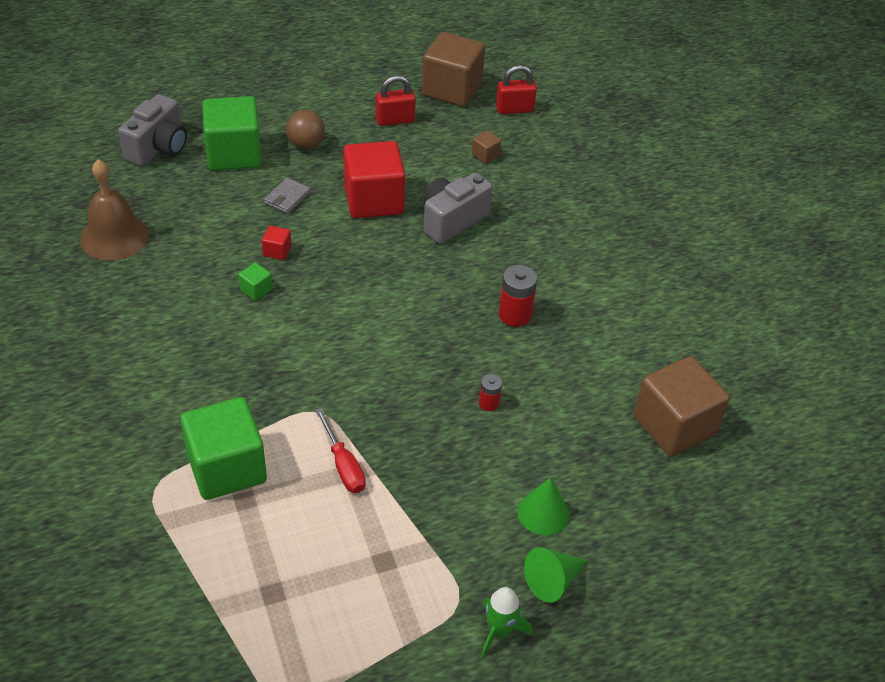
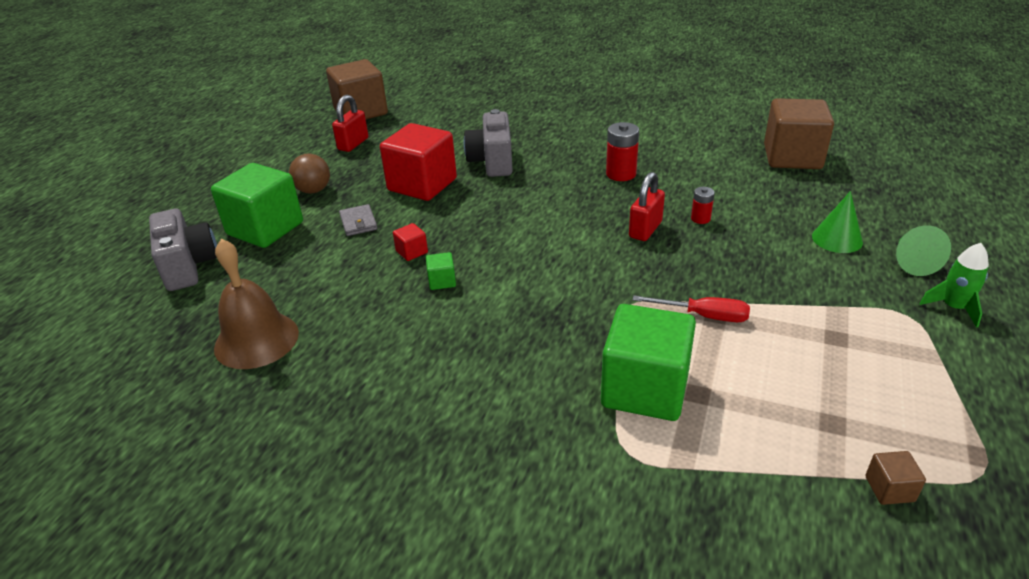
camera: 45 degrees left, 10 degrees down
(485, 155) = (446, 125): brown cube -> brown cube (889, 489)
(514, 109) = (419, 98): red padlock -> red padlock (645, 229)

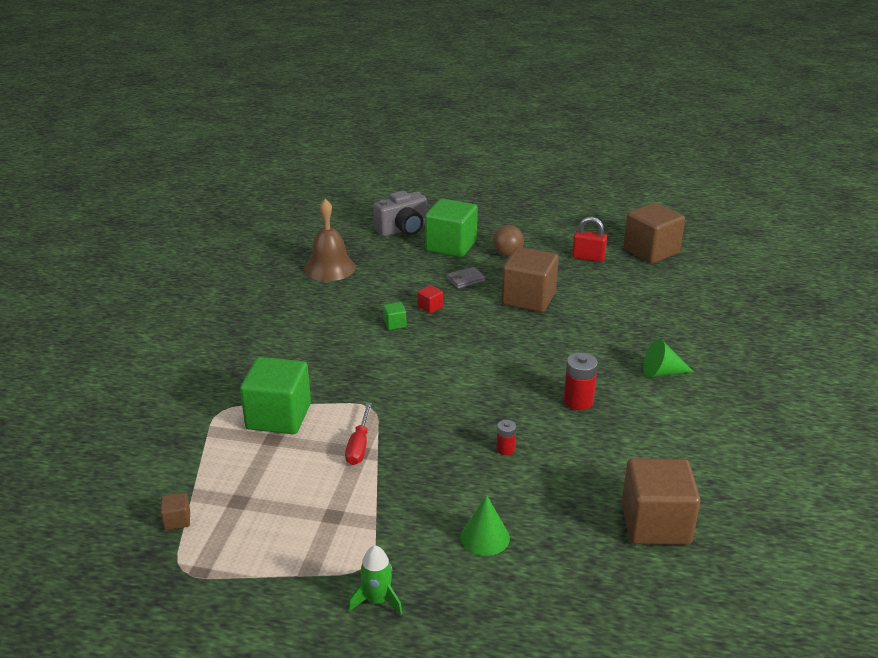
camera: 80 degrees right, 5 degrees down
(422, 185) = (528, 298): red cube -> brown cube
(492, 162) = (579, 328): grey camera -> none
(645, 229) = (480, 416): red padlock -> none
(912, 262) = (451, 586): green cone -> green cone (661, 372)

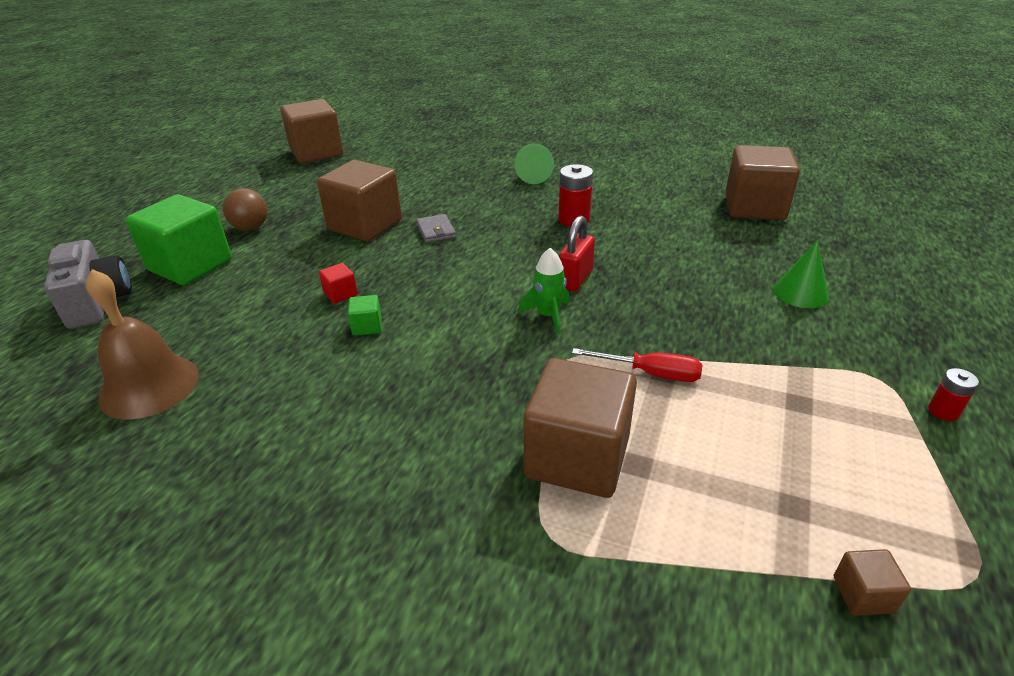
camera: 80 degrees left, 5 degrees up
(278, 416) = (577, 457): green cube -> brown cube
(377, 600) = (931, 372): green rocket -> green rocket (548, 315)
(465, 280) = (290, 262): grey wallet -> grey wallet (436, 231)
(505, 449) = (654, 267): red battery -> red battery (943, 411)
(588, 257) = (302, 183): red padlock -> red padlock (575, 279)

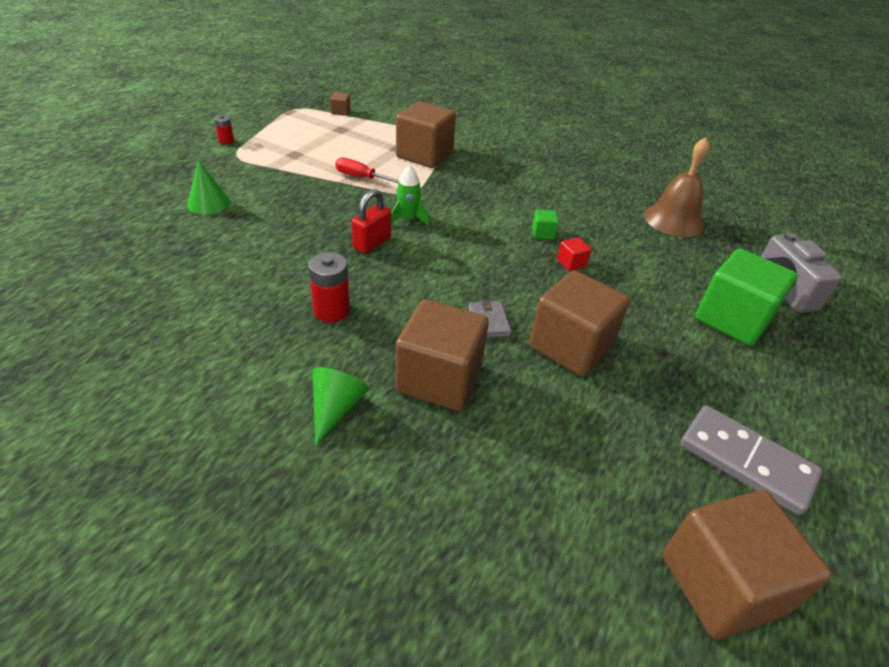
camera: 175 degrees left, 5 degrees up
(251, 228) = (707, 367): brown ball -> none
(265, 188) = (746, 461): none -> grey domino
(754, 207) = (120, 291): brown cube -> brown cube (439, 379)

